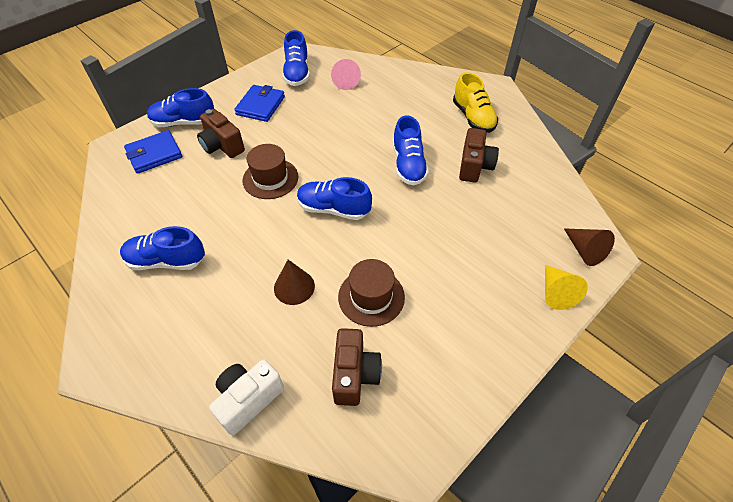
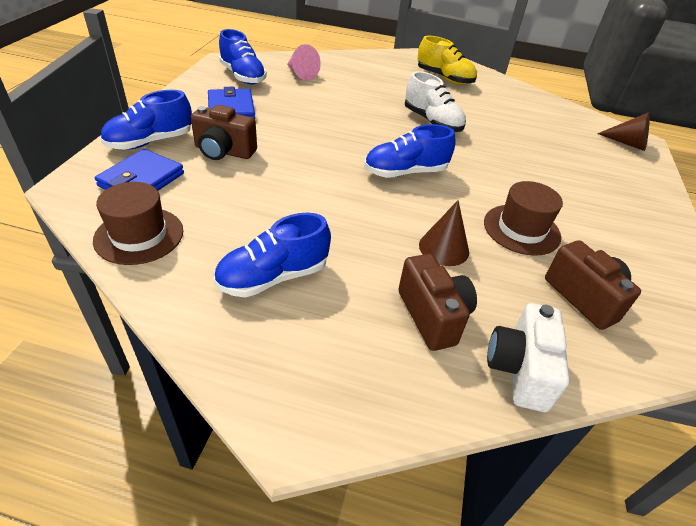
camera: 35 degrees left, 10 degrees down
(270, 178) = (312, 165): brown hat -> brown hat (139, 235)
(408, 165) = (432, 122): blue shoe -> white shoe
(474, 166) = (485, 110): brown camera -> brown camera (433, 316)
(556, 292) = (645, 176): yellow cone -> none

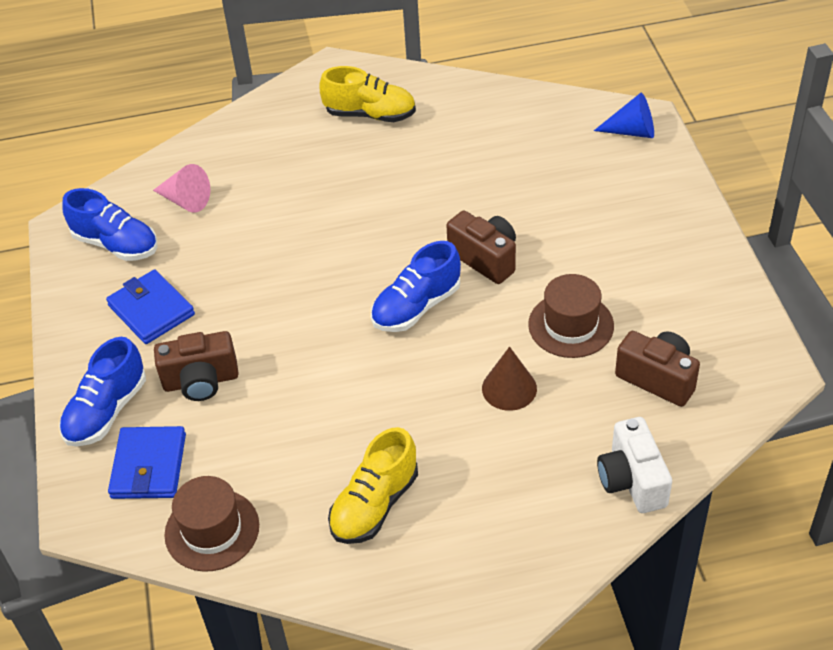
camera: 20 degrees left, 5 degrees up
(273, 277) = (375, 504): blue shoe -> yellow shoe
(432, 122) = (400, 208): white shoe -> none
(433, 316) = (538, 468): brown camera -> brown camera (485, 258)
(627, 143) = (632, 131): brown cone -> blue cone

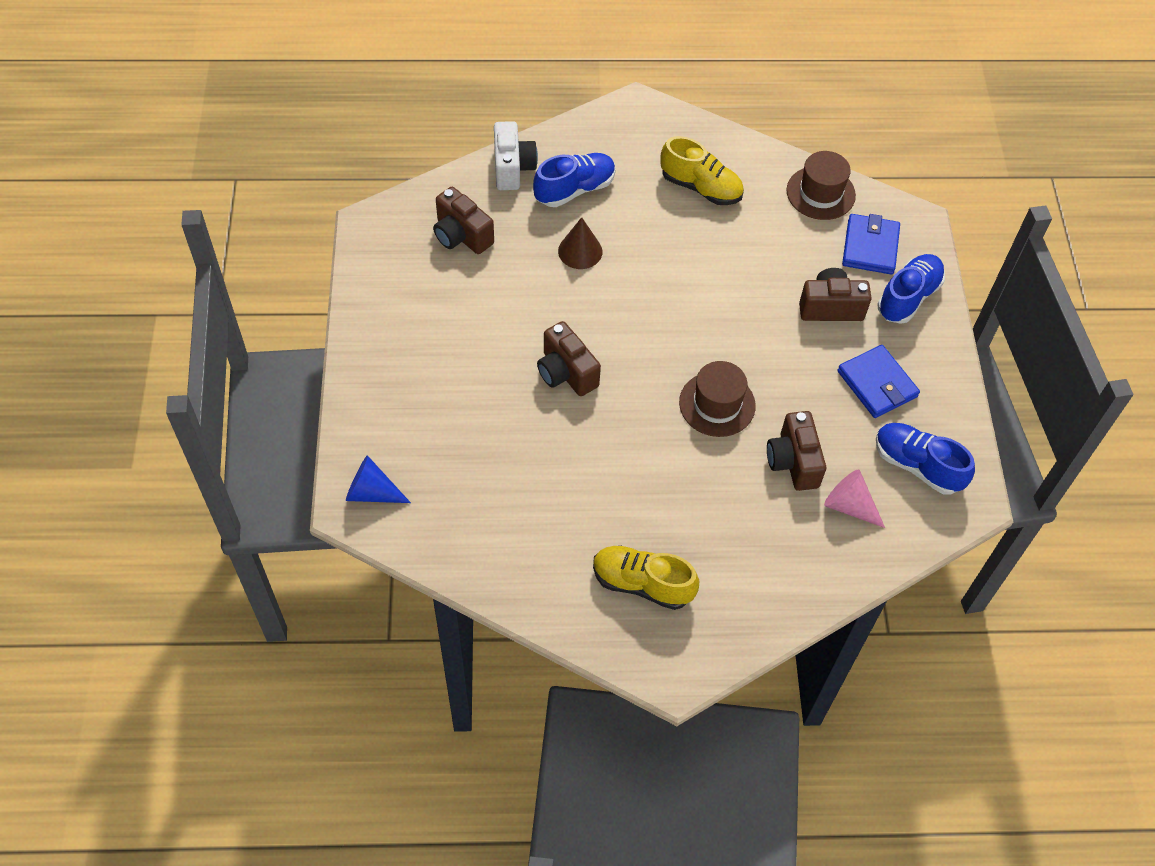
camera: 175 degrees left, 10 degrees up
(240, 225) = (793, 462): none -> brown camera
(375, 504) = (701, 187): yellow shoe -> yellow shoe turned 75 degrees clockwise
(416, 307) = (639, 337): blue shoe -> blue shoe (575, 189)
(571, 325) = (513, 293): brown hat -> brown hat (717, 404)

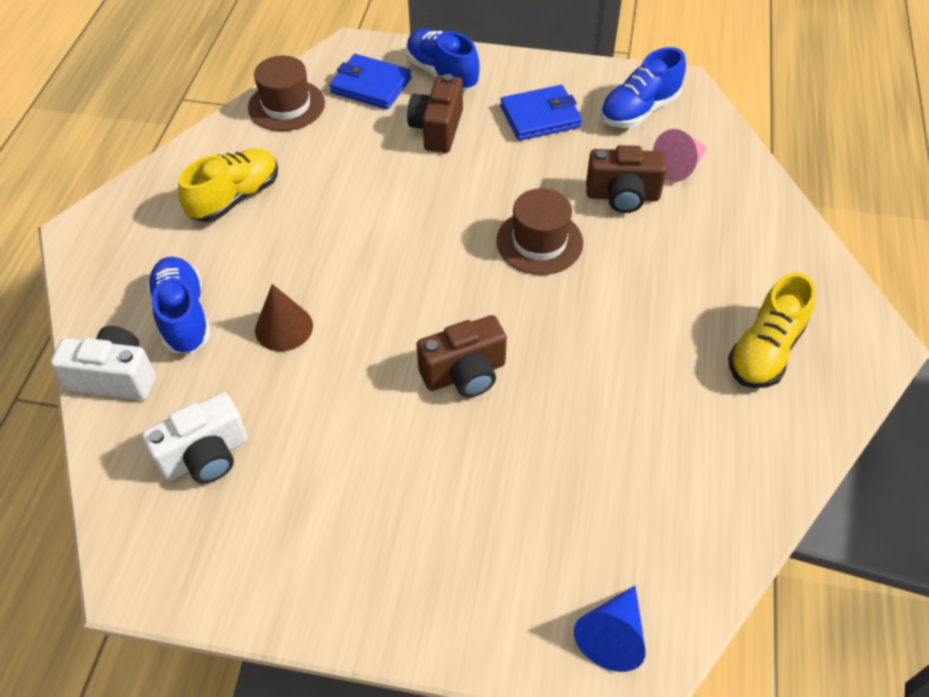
camera: 75 degrees left, 5 degrees down
(461, 235) = (206, 456): brown camera -> white camera

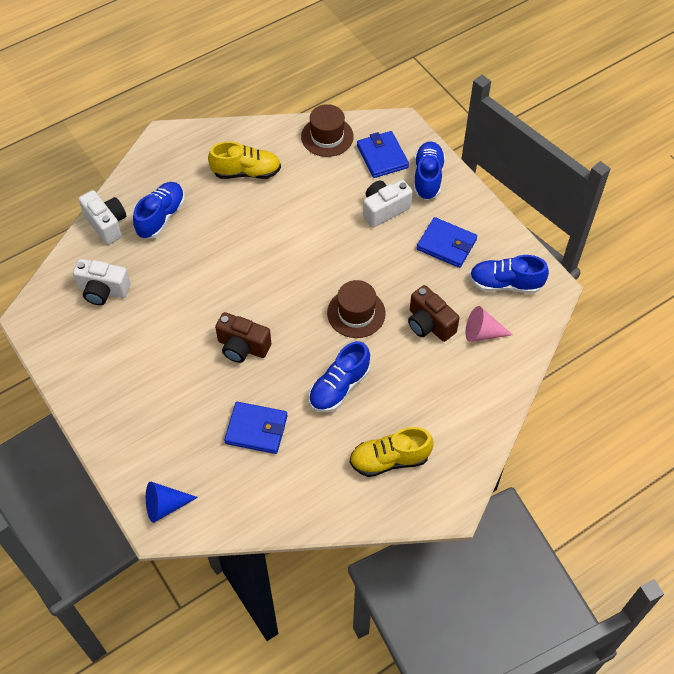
camera: 45 degrees right, 5 degrees up
(284, 328) = (194, 258): brown cone -> none
(437, 129) = (384, 210): brown camera -> white camera
(596, 446) = (256, 429): none -> blue wallet
(621, 325) = (339, 387): none -> blue shoe

